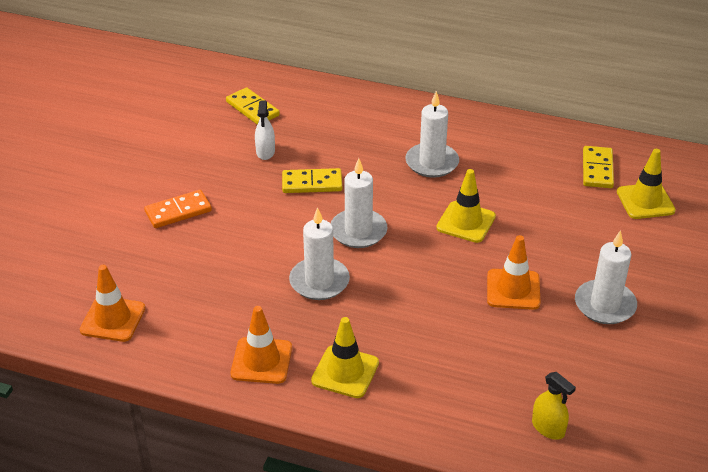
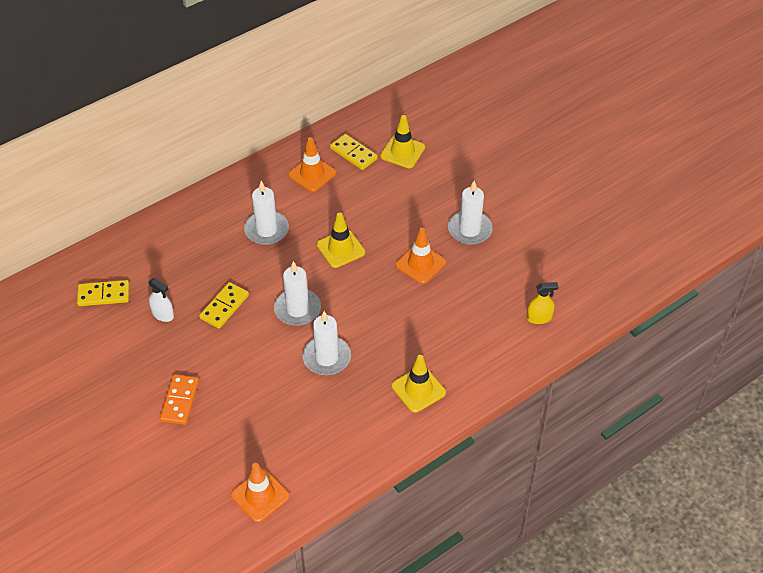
camera: 55 degrees left, 10 degrees up
(261, 361) = (372, 428): orange traffic cone -> orange traffic cone (312, 174)

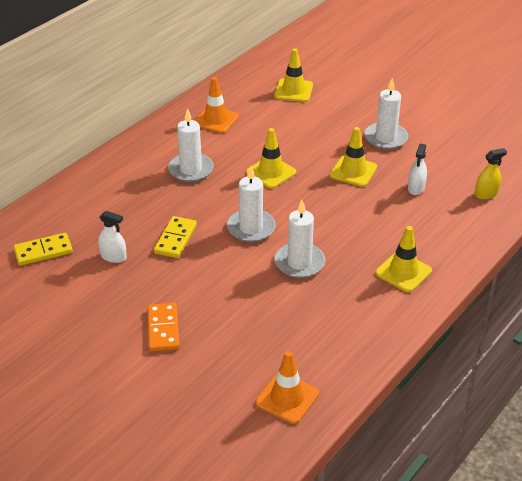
camera: 15 degrees left, 10 degrees down
(353, 154) = (248, 99): yellow domino -> none
(420, 264) = (353, 171): orange traffic cone -> yellow traffic cone
(473, 296) = (416, 188): none -> white spray bottle

